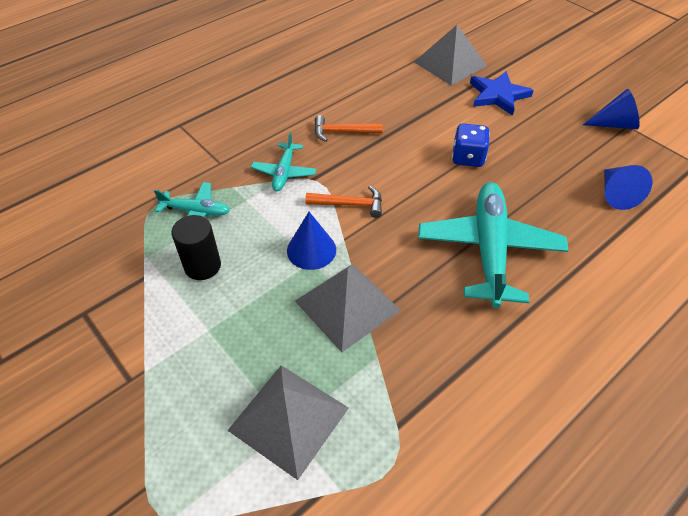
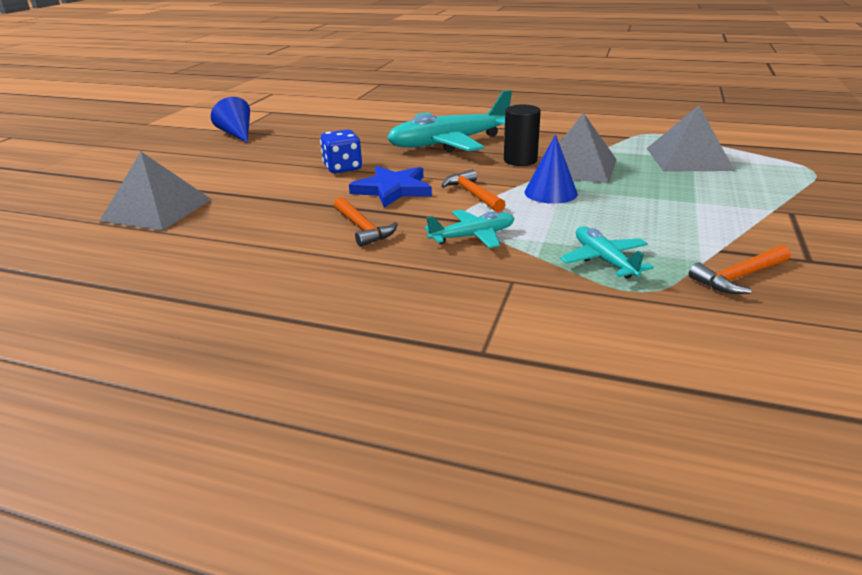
camera: 120 degrees left, 20 degrees down
(114, 257) = (739, 277): none -> orange hammer
(202, 266) = (653, 228): black cylinder -> black cylinder (520, 160)
(498, 95) = (218, 176): blue star -> blue star (393, 189)
(616, 194) = (336, 123): blue cone -> none

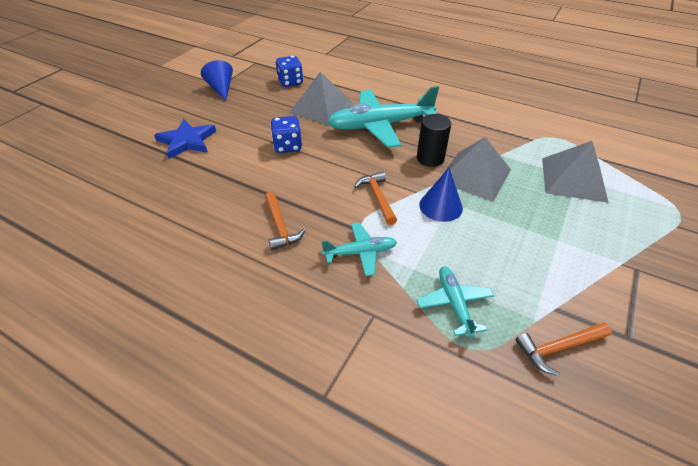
camera: 10 degrees right, 15 degrees up
(157, 209) = (139, 176): grey pyramid -> grey pyramid (322, 107)
(323, 122) = (290, 82): none -> blue dice
(393, 189) = (317, 181): blue star -> blue star (187, 141)

